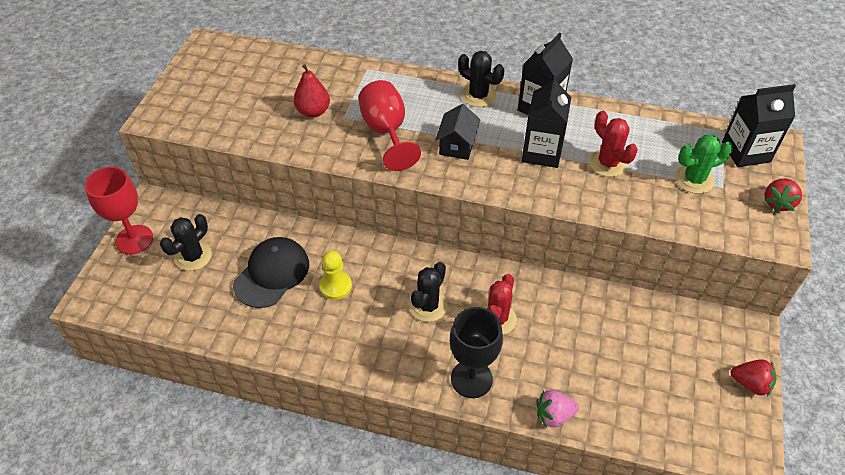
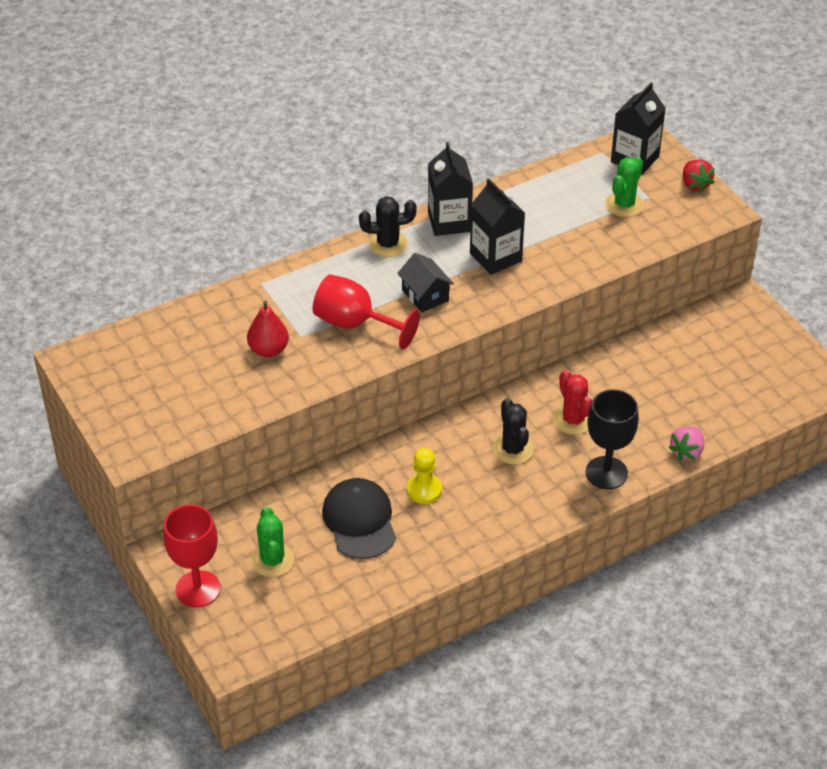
camera: 45 degrees left, 5 degrees down
(193, 256) = (272, 560): black cactus -> green cactus
(608, 163) = (552, 233): red cactus -> none
(750, 384) = (780, 336): red strawberry -> none

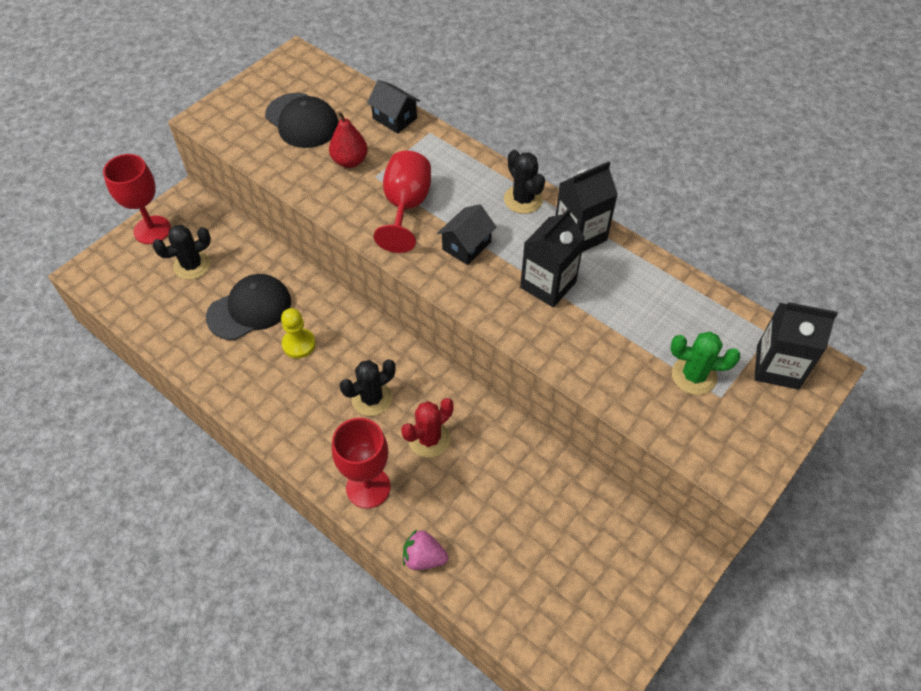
camera: 70 degrees right, 10 degrees up
(185, 374) = (302, 121): none -> black cap
(225, 303) = (394, 118): none -> black house
(272, 560) = (192, 265): green cactus -> black cactus
(606, 473) = (368, 487): black goblet -> red goblet
(695, 184) = (772, 438): red strawberry -> none

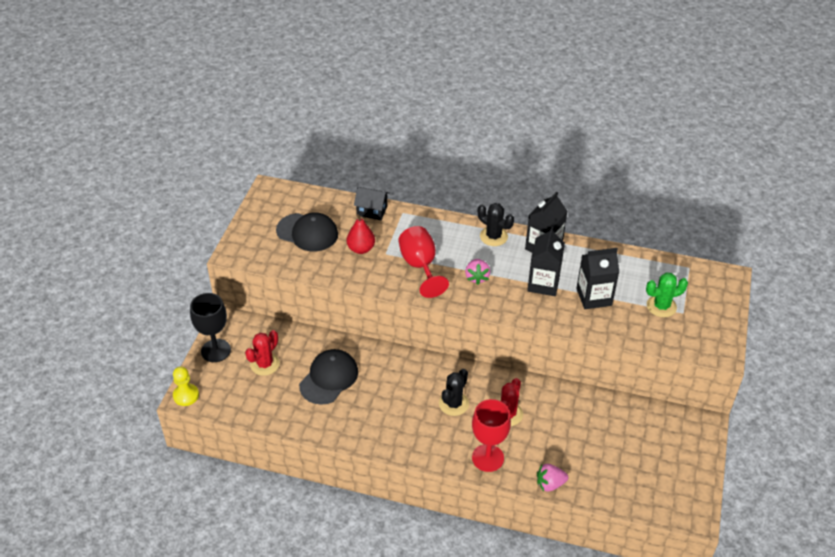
camera: 25 degrees left, 10 degrees down
(152, 230) = (216, 350): red goblet -> black goblet
(192, 265) = (265, 364): black cactus -> red cactus
(299, 344) = (380, 388): yellow pawn -> yellow pawn (186, 395)
(466, 246) = (477, 277): black house -> pink strawberry
(777, 367) = (704, 285): black carton -> black carton (594, 297)

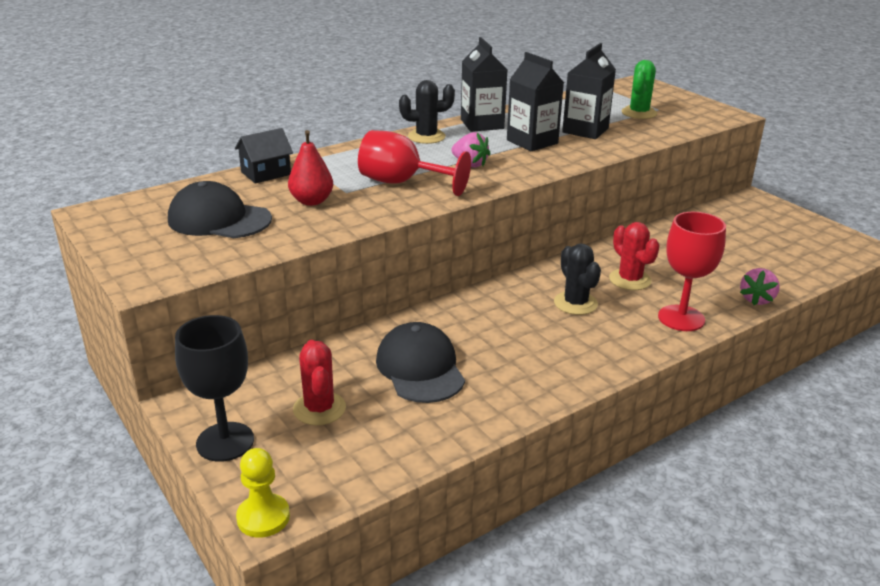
camera: 50 degrees left, 15 degrees down
(307, 232) = (219, 219): black cap -> black cap turned 135 degrees counterclockwise

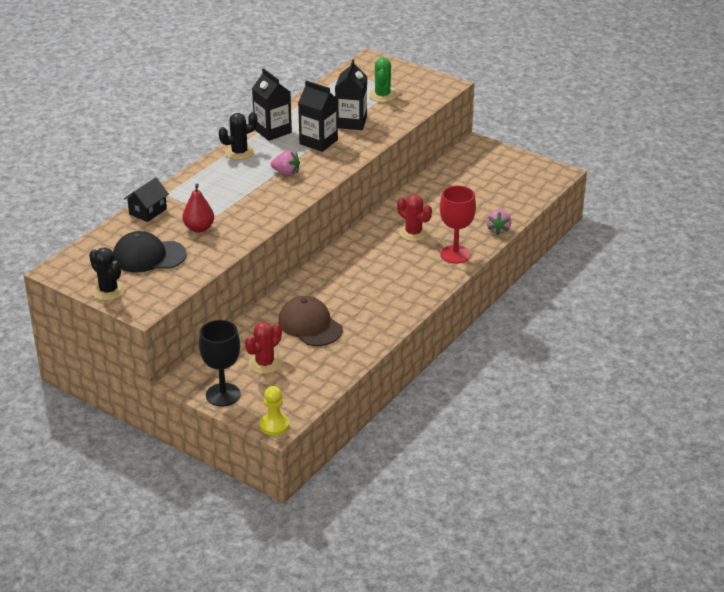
camera: 20 degrees left, 5 degrees up
(319, 409) = (265, 363): red cactus -> red cactus turned 75 degrees clockwise
(402, 183) = (249, 199): red goblet -> none
(420, 368) = (310, 325): black cap -> brown cap
(575, 303) = (385, 259): black cactus -> black cactus (108, 291)

